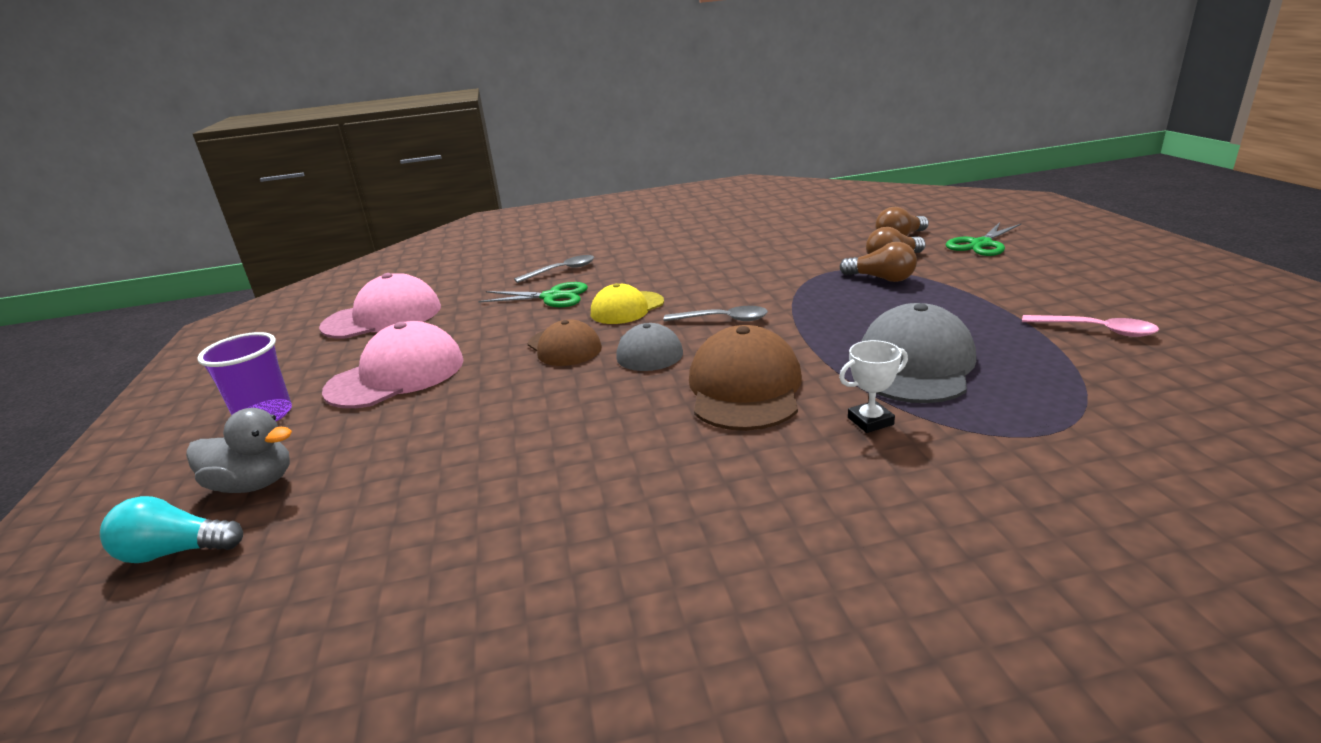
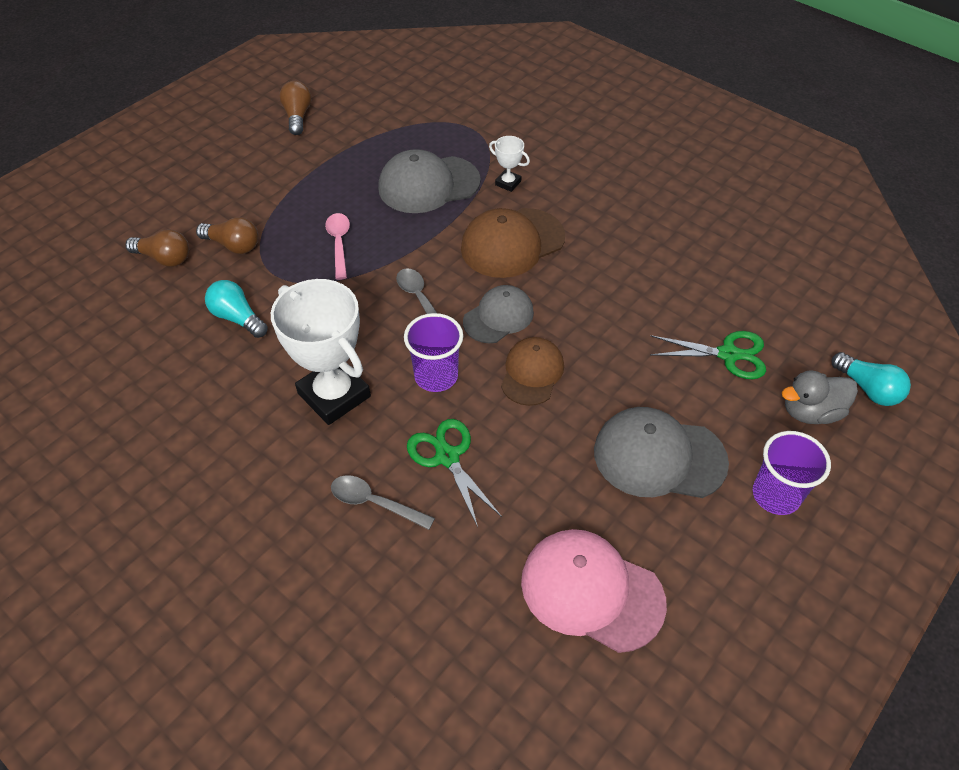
camera: 130 degrees left, 25 degrees up
(254, 484) = (810, 412): grey duck -> grey duck turned 75 degrees counterclockwise
(396, 375) = (659, 456): pink cap -> grey cap
(627, 308) = (436, 376): yellow cap -> purple cup
(667, 272) = (334, 395): none -> white trophy
(794, 253) = (237, 318): none -> turquoise light bulb
(881, 278) = (283, 239): brown light bulb -> brown light bulb (297, 116)
(981, 244) = (169, 205): green scissors -> green scissors (728, 354)
(1096, 330) = (333, 129): pink spoon -> pink spoon (339, 243)

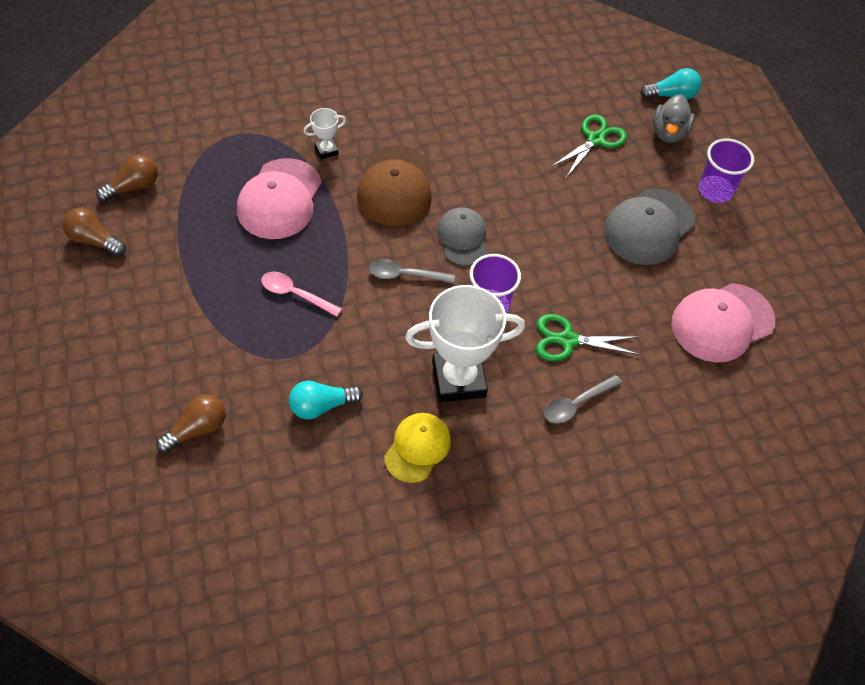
camera: 60 degrees left, 5 degrees up
(233, 245) = (228, 369): brown light bulb -> brown light bulb (133, 187)
(237, 403) = (417, 448): none -> yellow cap
(428, 185) = (279, 199): grey cap -> pink cap
(532, 373) = (530, 250): brown cap -> none

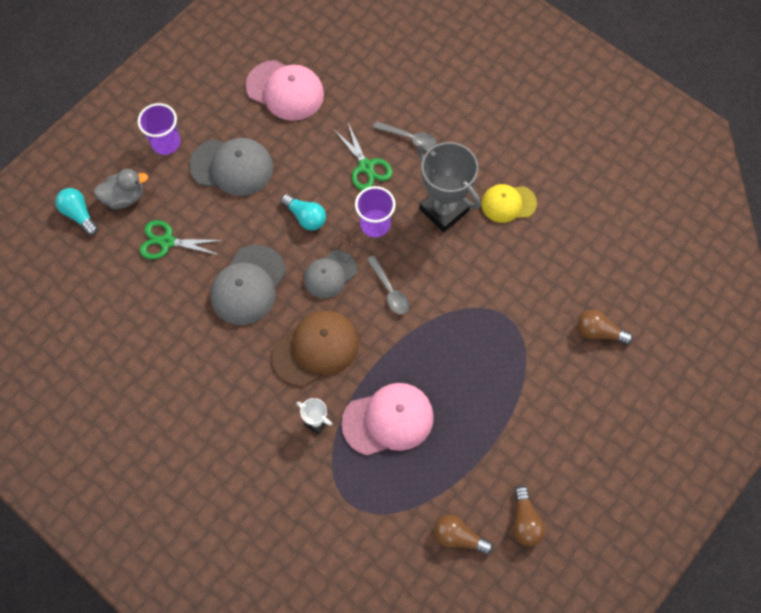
camera: 120 degrees left, 10 degrees up
(295, 294) = (459, 348): pink spoon -> none
(321, 406) = (525, 273): turquoise light bulb -> turquoise light bulb (305, 217)
(459, 379) = (444, 210): white trophy -> grey trophy
(501, 173) = (248, 285): none -> grey cap

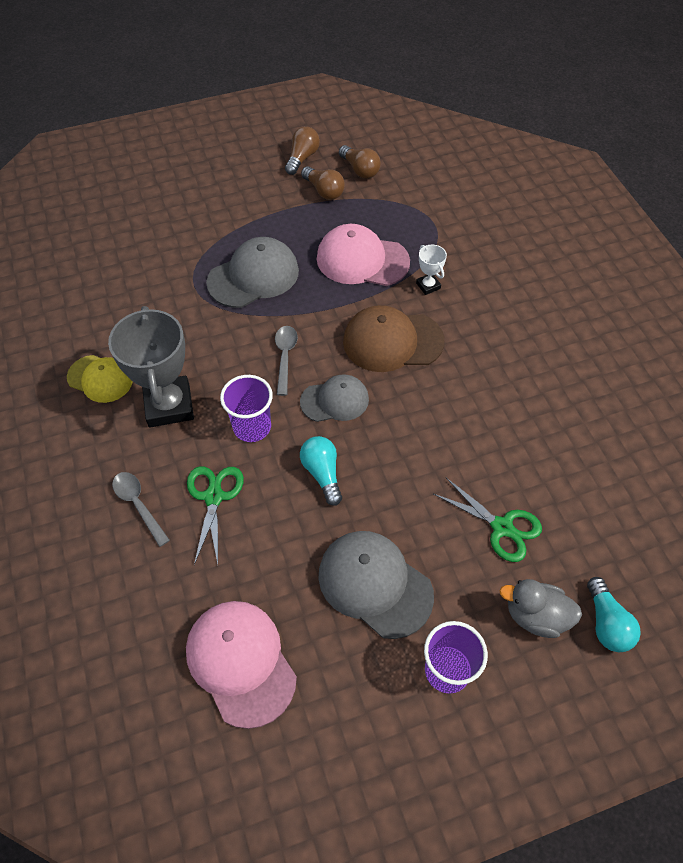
camera: 150 degrees left, 10 degrees down
(248, 285) = (429, 432): grey cap -> grey cap (253, 276)
(599, 332) = (128, 239): brown light bulb -> brown light bulb (324, 191)

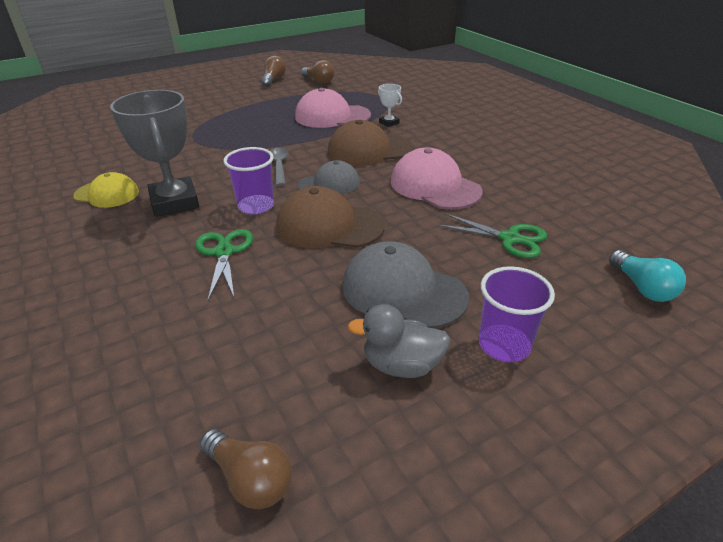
camera: 10 degrees left, 20 degrees down
(138, 505) = (145, 267): grey spoon -> none
(241, 662) = (271, 372): pink cap -> pink cap (434, 186)
(253, 276) = (244, 131): grey cap -> none
(322, 473) = (329, 226): turquoise light bulb -> brown cap
(324, 191) = (293, 91): brown light bulb -> brown light bulb (250, 479)
(535, 616) = (572, 292): grey duck -> grey duck (401, 365)

